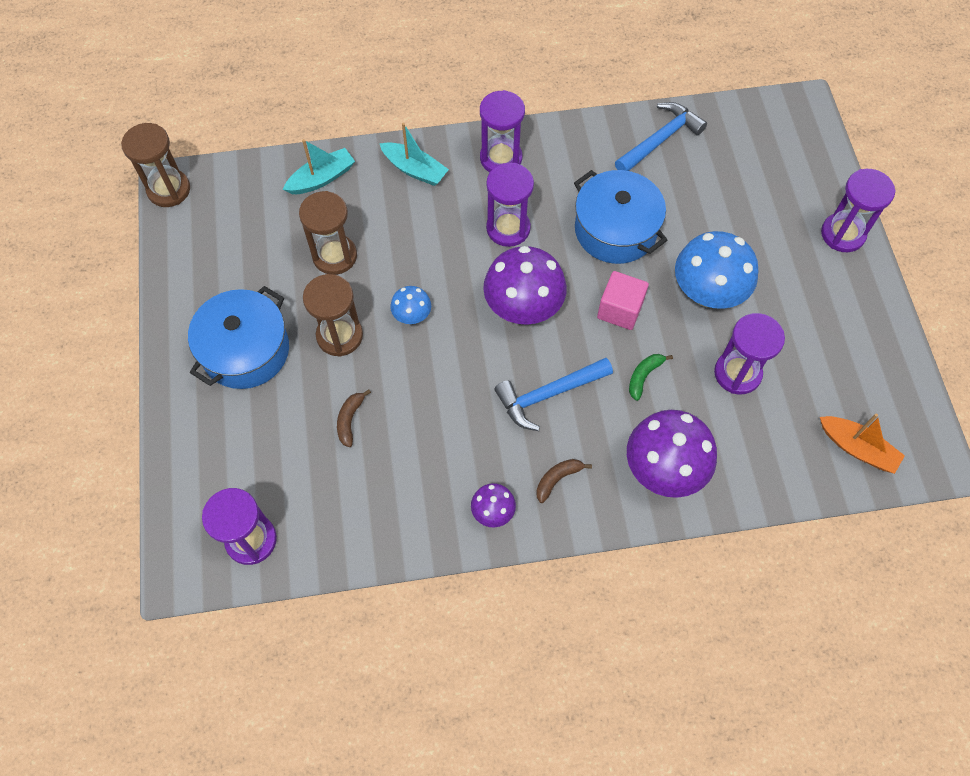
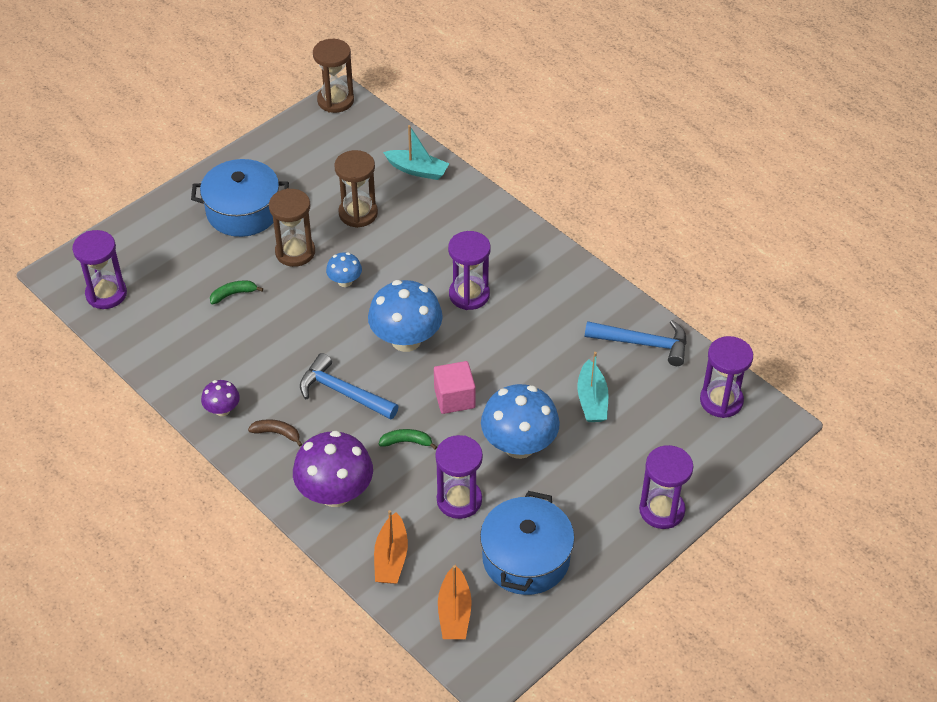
camera: 55 degrees right, 15 degrees down
(350, 420) = (233, 294): brown banana -> green banana
(415, 169) = (473, 215): turquoise boat -> turquoise boat (592, 400)
(501, 158) = (530, 257): purple hourglass -> purple hourglass (721, 401)
(523, 307) = (406, 340): purple mushroom -> blue mushroom
(615, 230) = (527, 359): blue pot -> blue pot (526, 558)
(767, 464) = (391, 557): none -> orange boat

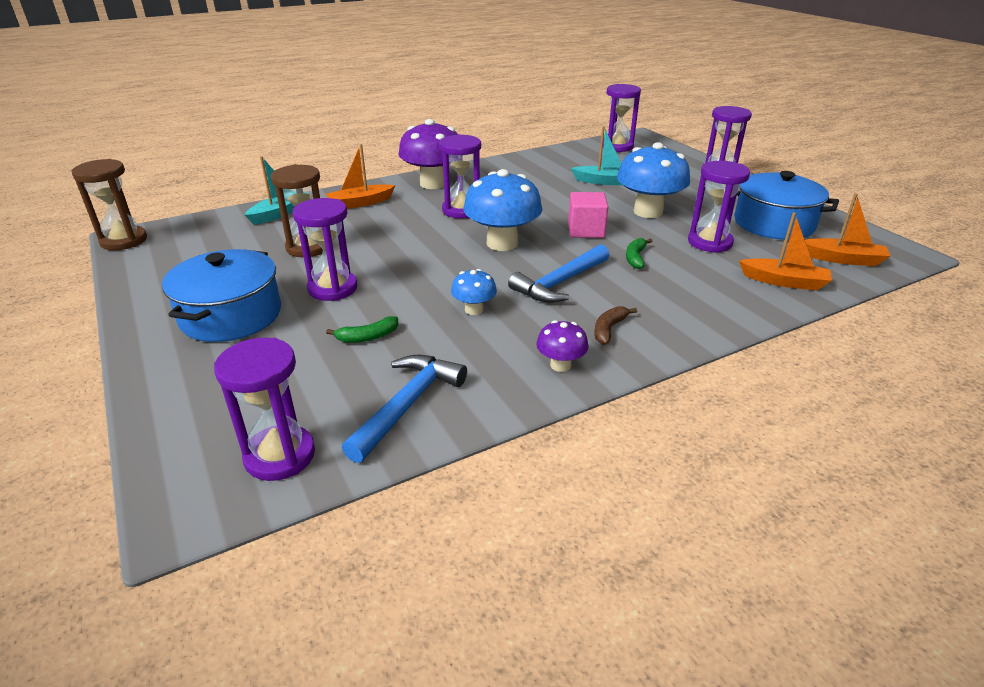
camera: 75 degrees left, 15 degrees down
(233, 294) = (368, 337): green banana -> green banana turned 105 degrees counterclockwise
(295, 252) = (332, 288): brown hourglass -> purple hourglass
(335, 493) = (700, 302): purple mushroom -> purple mushroom (433, 184)
(345, 281) = (401, 265): blue mushroom -> blue mushroom (474, 310)
(459, 216) = (360, 203): none -> orange boat
(643, 343) = (552, 160): blue hammer -> blue hammer (407, 404)

